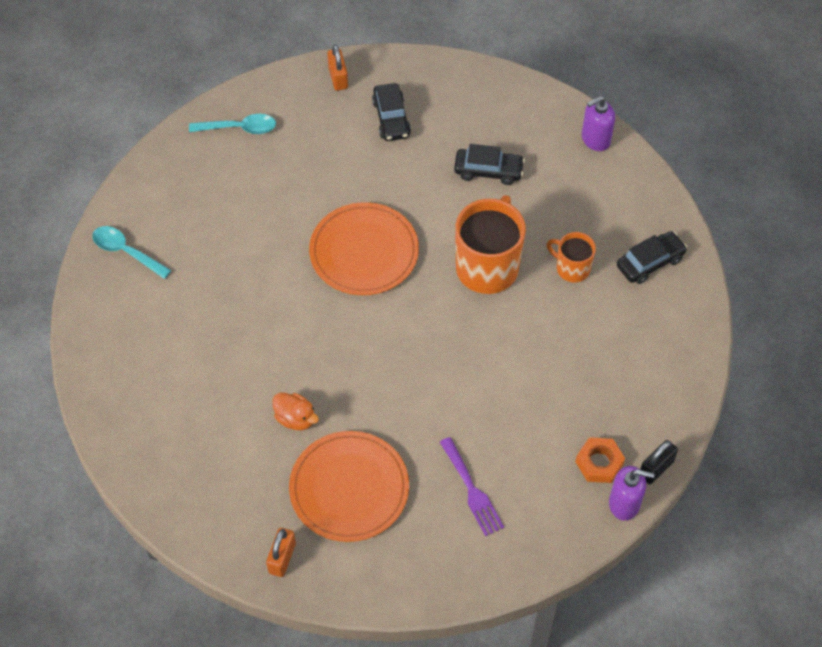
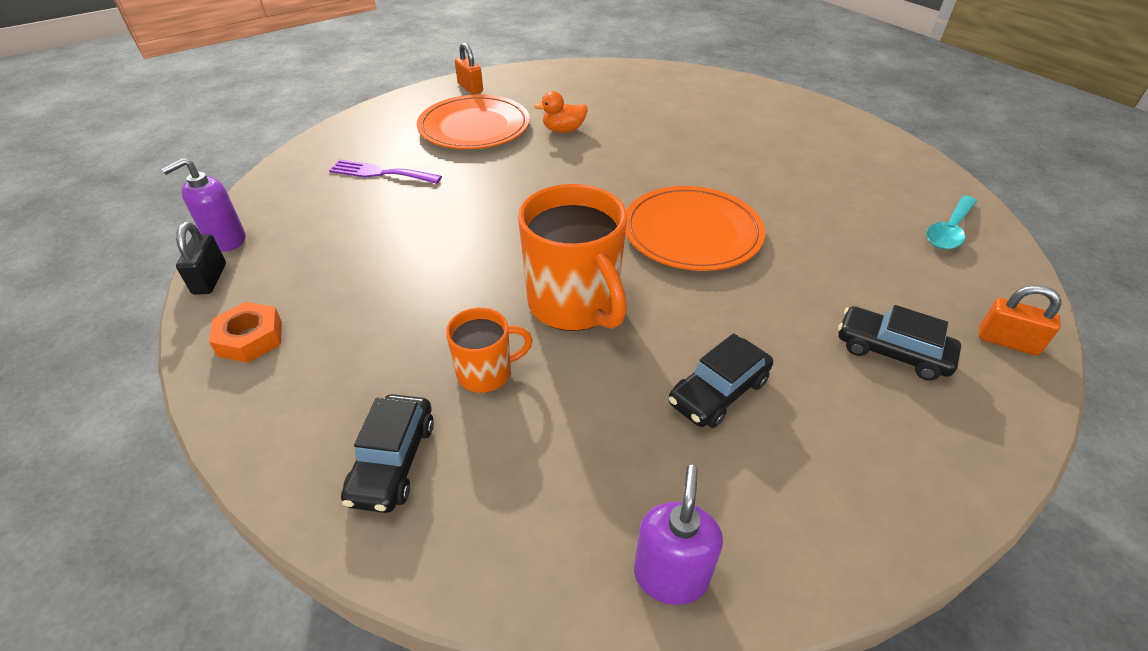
camera: 130 degrees right, 15 degrees down
(126, 252) = (821, 122): turquoise spoon -> none
(599, 463) = (278, 248): orange nut -> orange nut (250, 338)

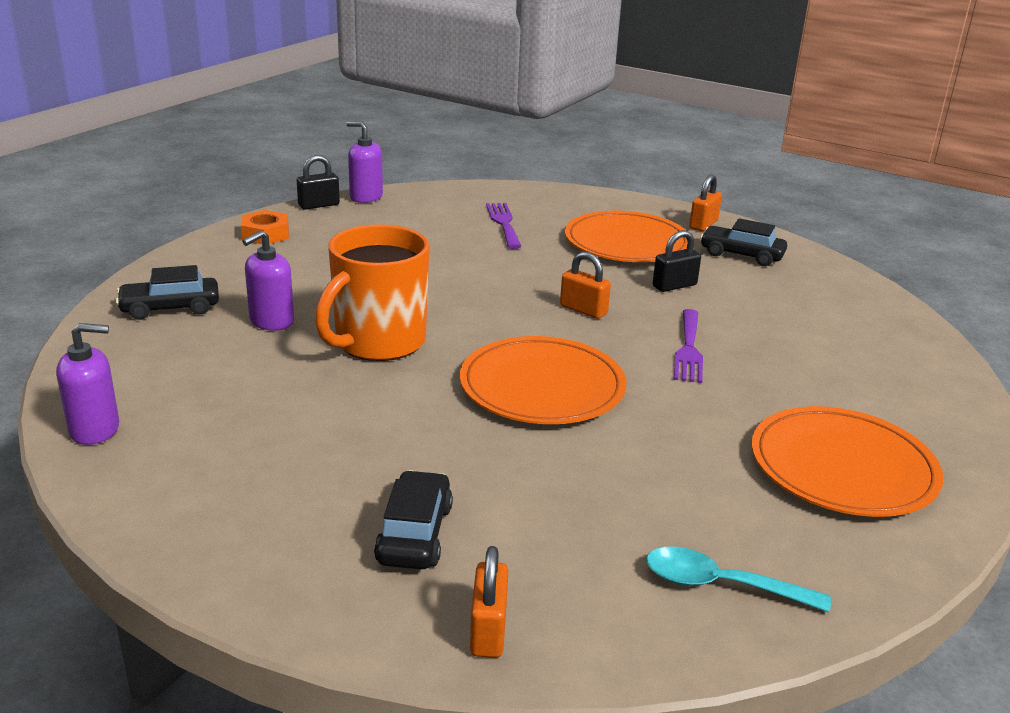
camera: 65 degrees right, 15 degrees down
(486, 373) = (271, 321): orange mug -> purple soap dispenser
(563, 130) = (674, 286): orange duck -> black padlock
(578, 179) = (583, 310): none -> orange padlock
(663, 154) = (689, 349): none -> purple fork
(718, 392) = (298, 429): black car -> black car (741, 255)
(828, 149) = (842, 467): none -> orange plate

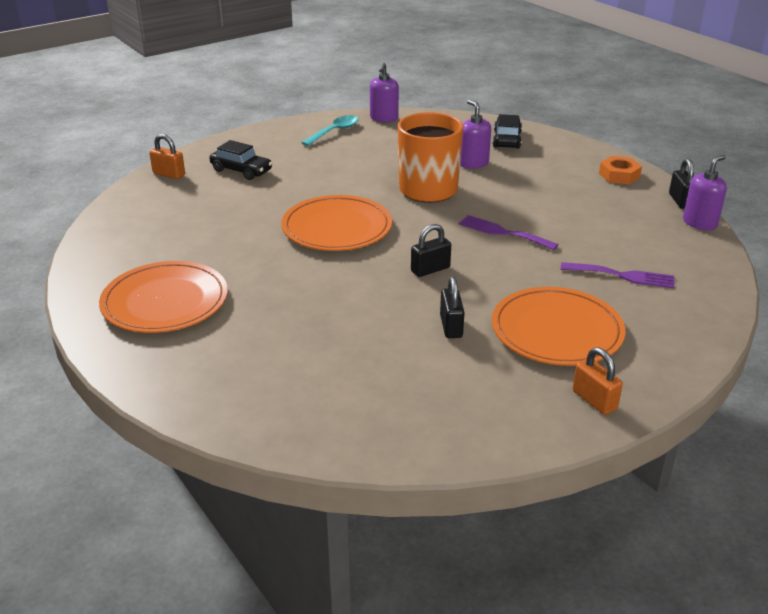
camera: 115 degrees right, 5 degrees up
(583, 310) = (430, 269): orange padlock -> black padlock
(689, 349) = (342, 296): purple fork -> purple fork (503, 232)
(721, 585) = (131, 229): turquoise spoon -> turquoise spoon (334, 132)
(741, 255) = (502, 395): black car -> none

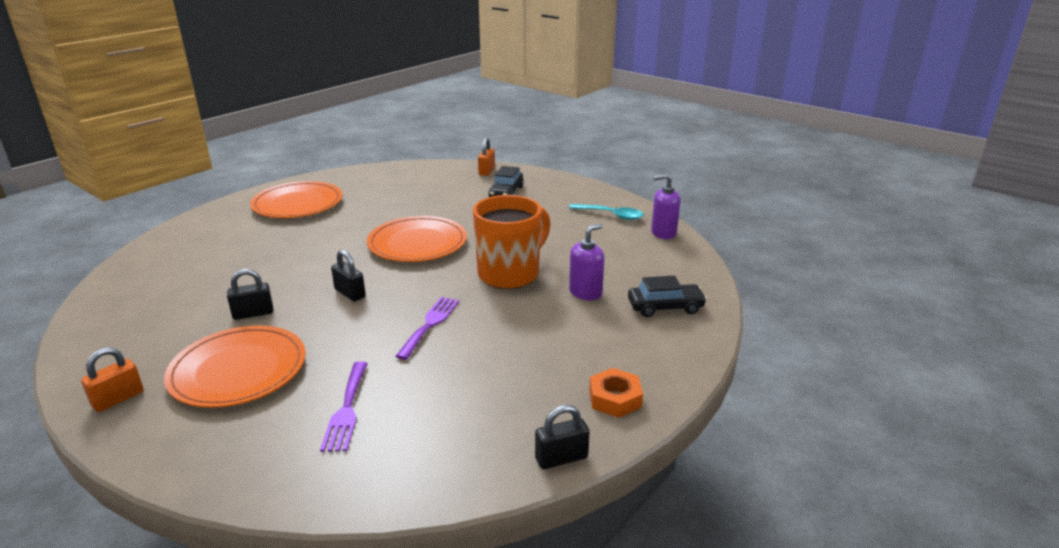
camera: 75 degrees right, 5 degrees down
(699, 223) = (499, 477): purple soap dispenser -> none

